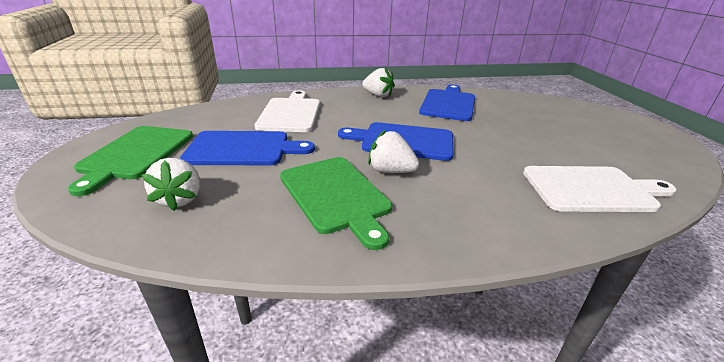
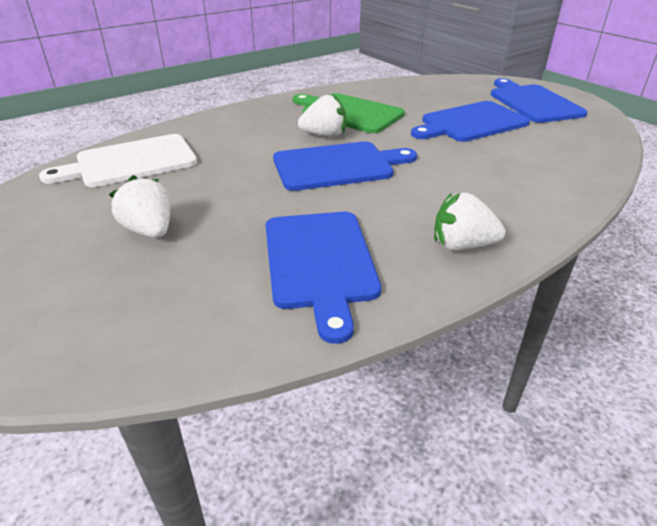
camera: 155 degrees right, 5 degrees up
(135, 154) = (533, 102): green cutting board -> blue cutting board
(180, 199) = (440, 92): white strawberry -> white strawberry (150, 231)
(290, 113) = (512, 168): white cutting board -> none

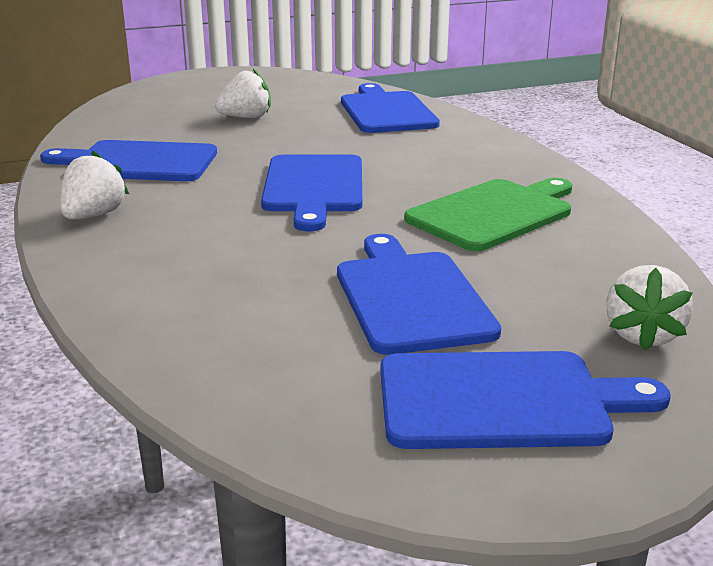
camera: 105 degrees right, 10 degrees down
(131, 162) = (386, 111): white cutting board -> blue cutting board
(324, 135) = (411, 190): white strawberry -> white strawberry (642, 335)

